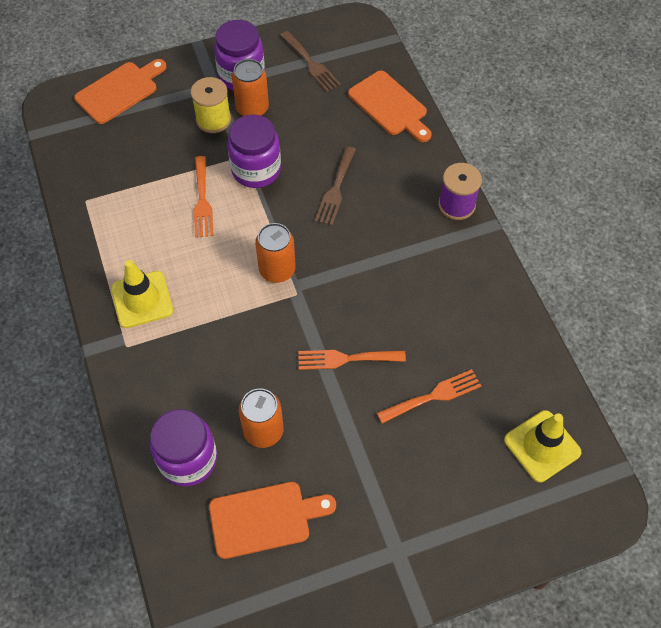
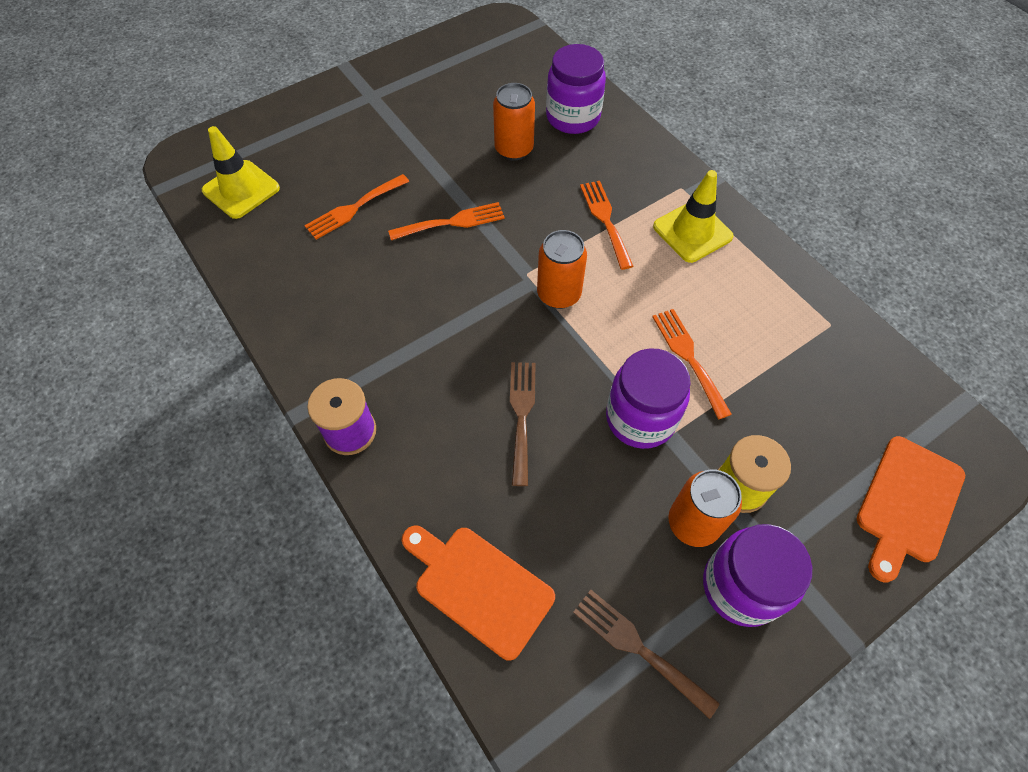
camera: 165 degrees right, 0 degrees up
(210, 328) = (605, 220): none -> orange fork
(264, 518) = (489, 94): orange cutting board -> none

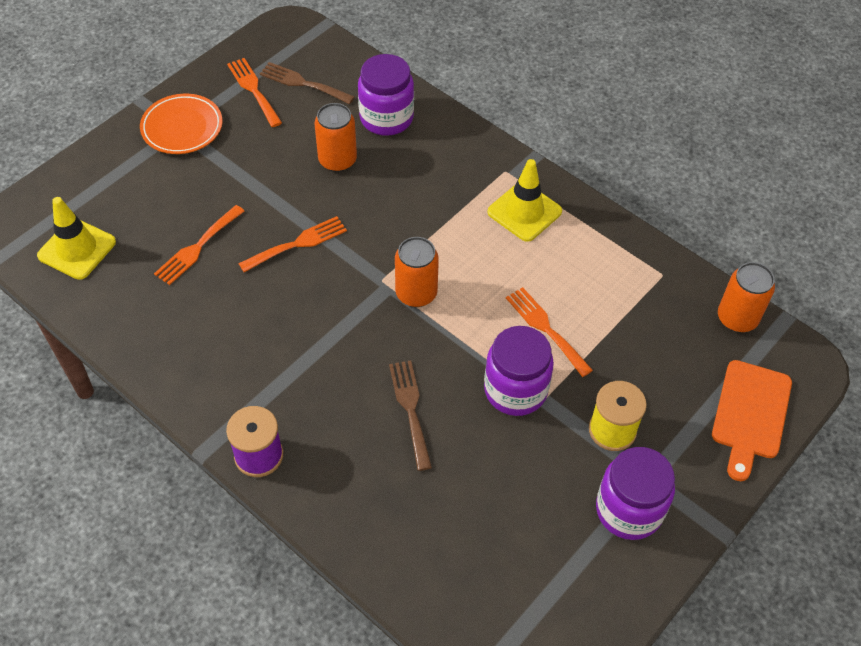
camera: 15 degrees left, 5 degrees down
(374, 95) = (182, 127): none -> orange plate
(479, 587) = (411, 560): orange cutting board -> none
(605, 220) = (442, 215): orange fork -> orange fork (253, 90)
(638, 648) = (555, 576): brown fork -> brown fork (303, 83)
(693, 523) = (579, 468): orange can -> orange can (737, 318)

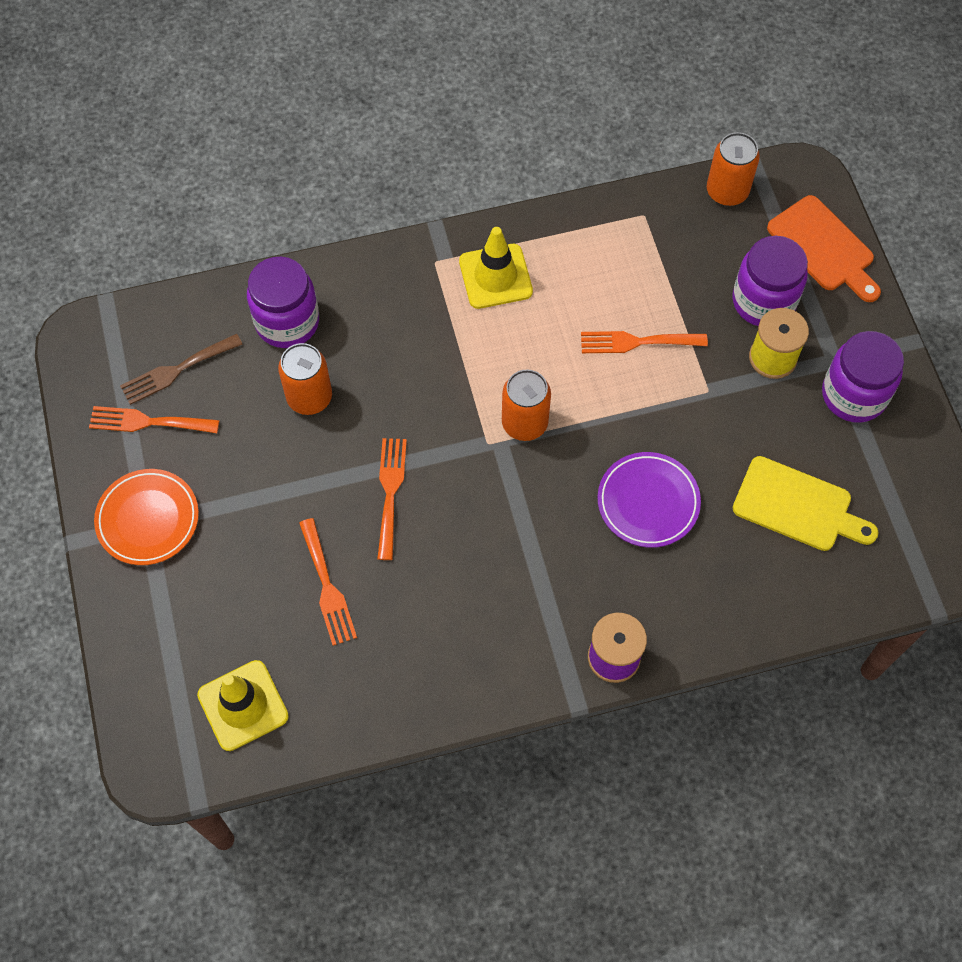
camera: 55 degrees left, 10 degrees up
(410, 409) = (648, 502): brown fork -> purple plate
(488, 520) = (797, 506): none -> yellow cutting board
(515, 390) = (684, 406): purple jar -> purple jar (763, 301)

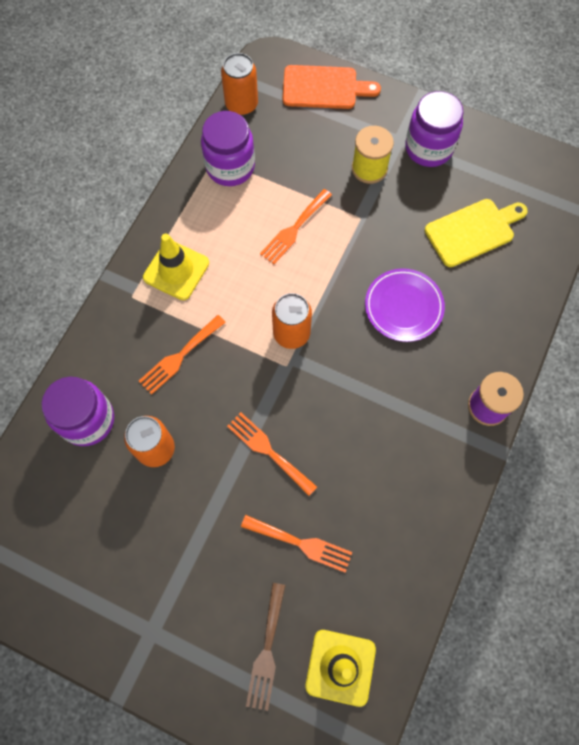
camera: 50 degrees left, 5 degrees up
(148, 422) = (75, 572): orange fork -> orange fork (179, 356)
(148, 519) = (149, 628): orange plate -> none
(176, 370) = (54, 521): brown fork -> brown fork (267, 651)
(763, 301) = (329, 144): purple jar -> purple jar (230, 167)

